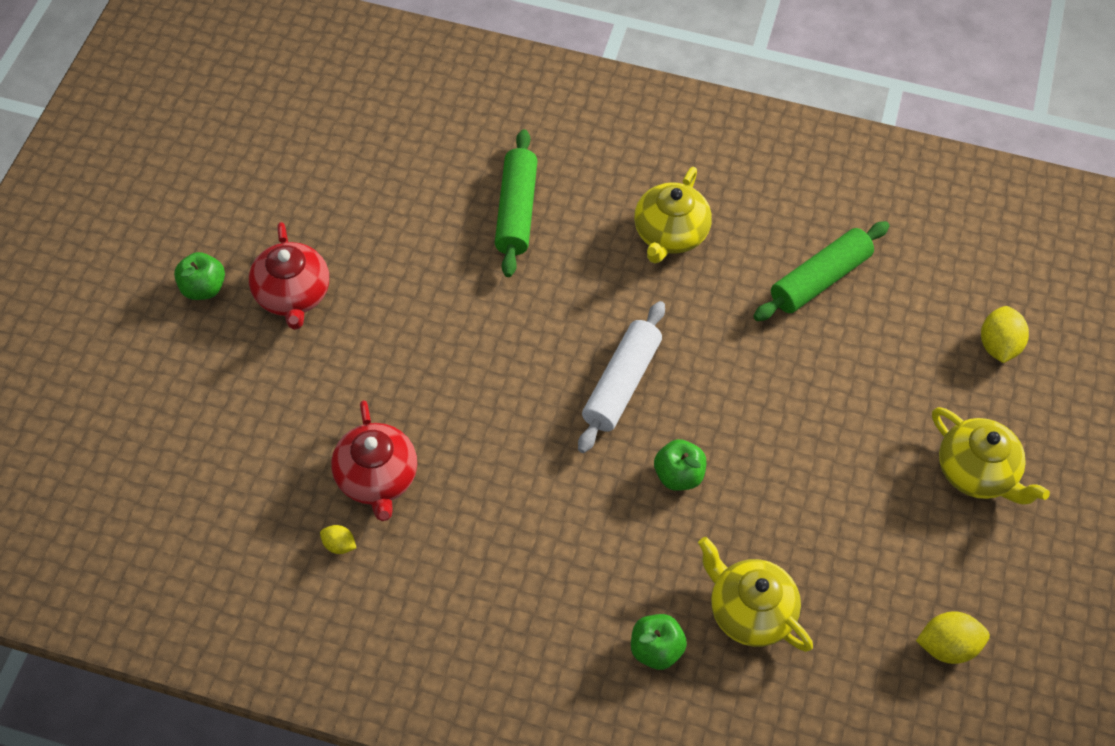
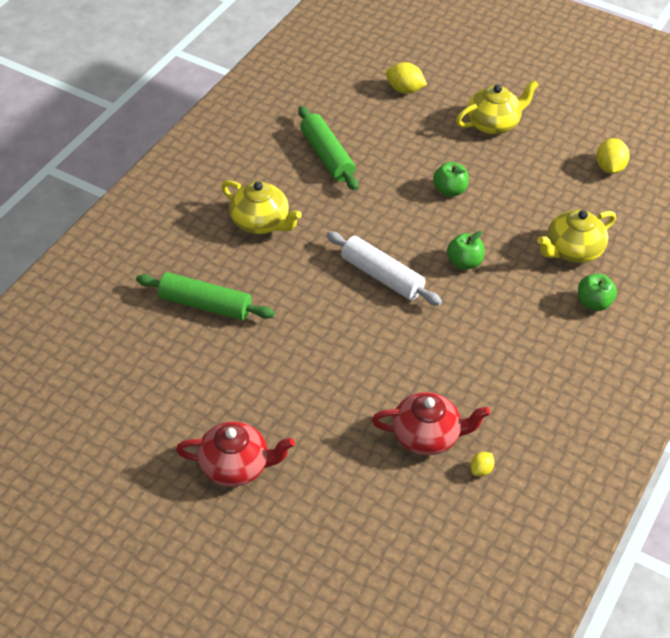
camera: 75 degrees left, 10 degrees down
(203, 288) = (206, 532): green apple -> green apple (449, 190)

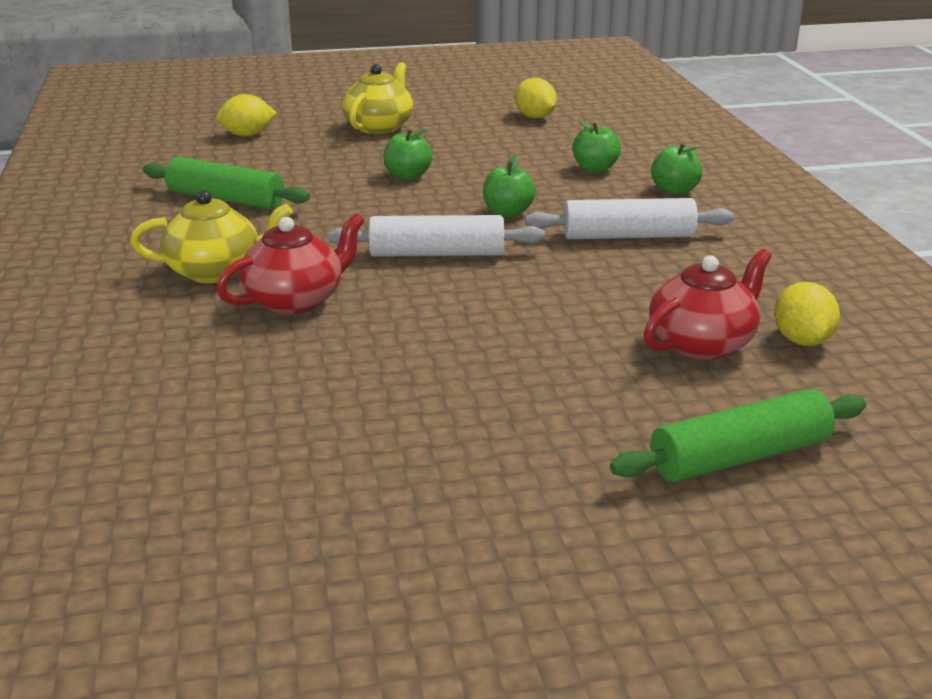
camera: 40 degrees left, 20 degrees down
(205, 305) = (243, 365): green rolling pin -> green rolling pin (740, 457)
(236, 466) = (531, 490): red teapot -> red teapot (295, 300)
(481, 470) = (802, 340): yellow lemon -> yellow lemon, size x1.77
(505, 328) = (628, 236): none -> white rolling pin
(572, 251) = (595, 169): yellow teapot -> green apple

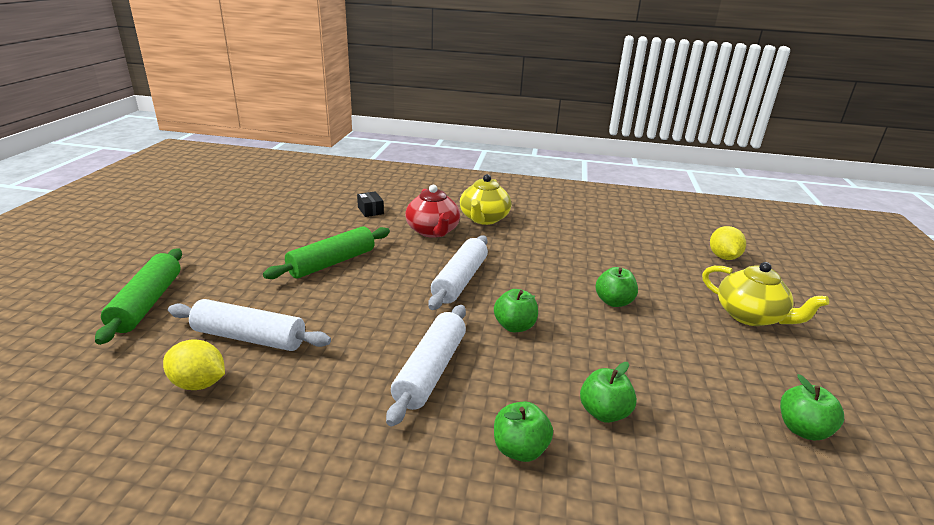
camera: 110 degrees right, 0 degrees up
(226, 199) = (589, 233): green rolling pin -> green rolling pin (332, 262)
(241, 376) = (370, 210): none -> black box
(535, 117) = (802, 429): yellow lemon -> green apple
(702, 343) = (249, 337): red teapot -> white rolling pin

